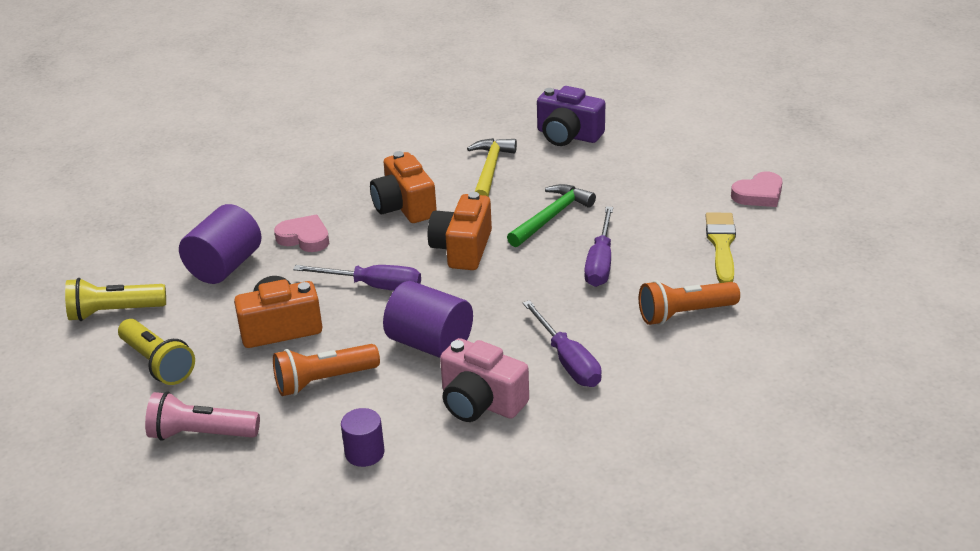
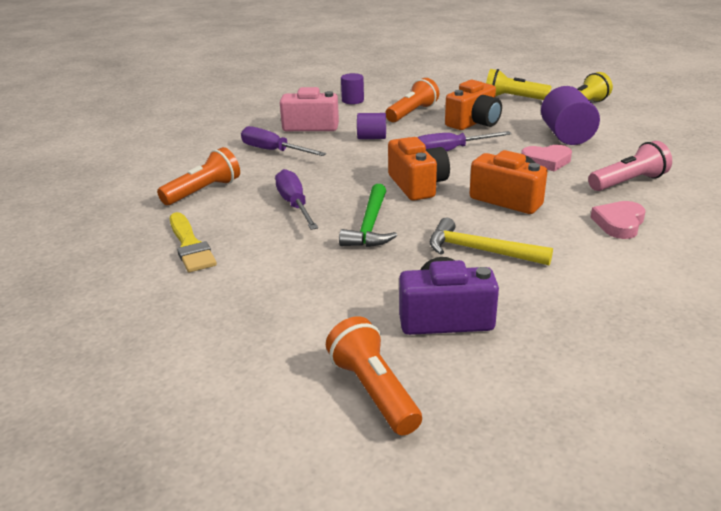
camera: 150 degrees right, 5 degrees down
(201, 434) = (443, 88): pink flashlight -> pink flashlight (628, 182)
(430, 343) = (371, 138): purple cylinder -> purple cylinder, size x0.58
(490, 170) = (480, 250): yellow hammer -> yellow hammer turned 135 degrees clockwise
(646, 113) = (373, 391): none -> orange flashlight
(758, 194) = (163, 308): pink heart -> pink heart (619, 223)

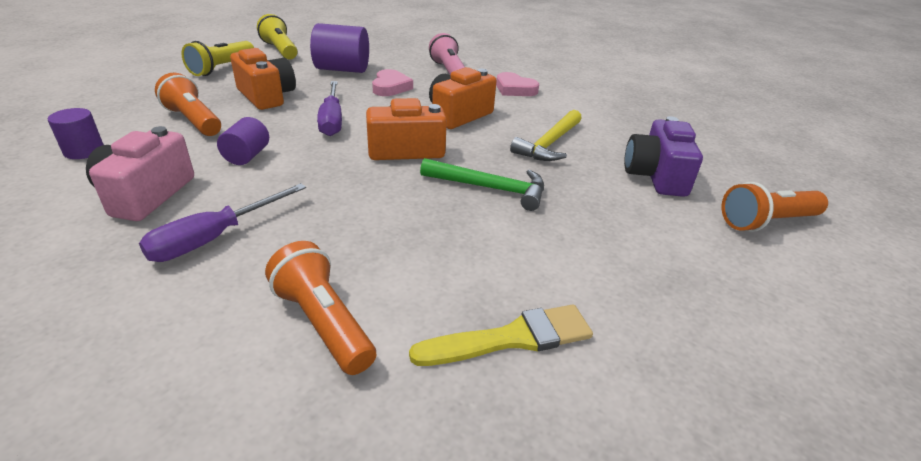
camera: 85 degrees left, 5 degrees up
(294, 205) = (417, 233): purple screwdriver -> none

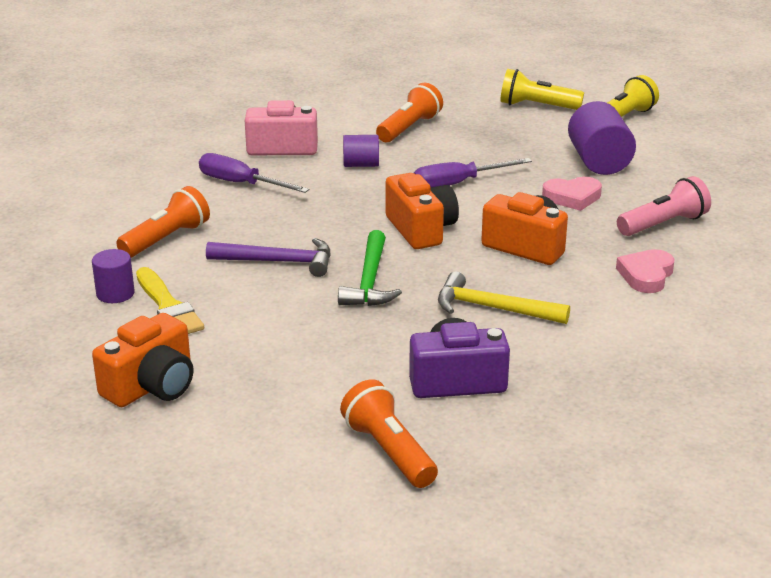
camera: 80 degrees right, 5 degrees down
(84, 151) = (331, 108): purple cylinder -> purple cylinder (115, 294)
(266, 96) = (487, 143): orange camera -> orange camera (152, 386)
(431, 235) = (278, 262): none -> purple hammer

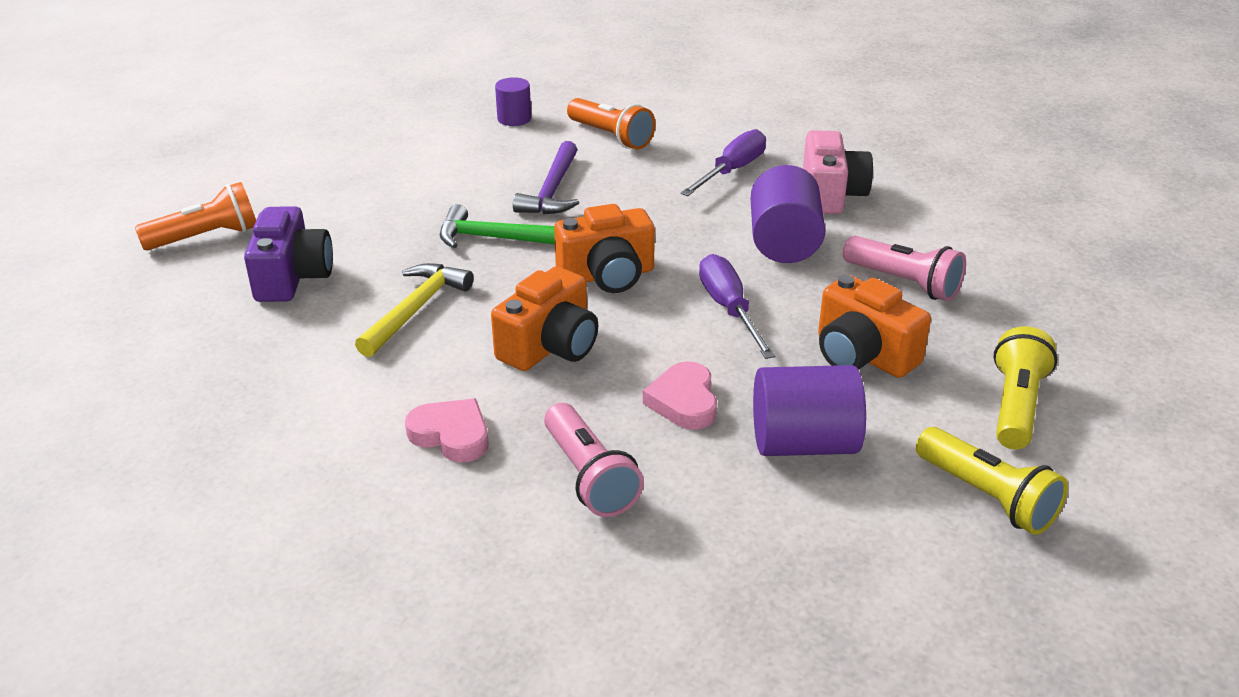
camera: 95 degrees right, 5 degrees up
(152, 386) = (361, 138): orange camera -> orange camera (862, 355)
(168, 307) = (483, 141): yellow brush -> none
(361, 165) = (784, 243): purple cylinder -> purple cylinder, size x1.71
(409, 128) = (904, 283): orange flashlight -> pink flashlight

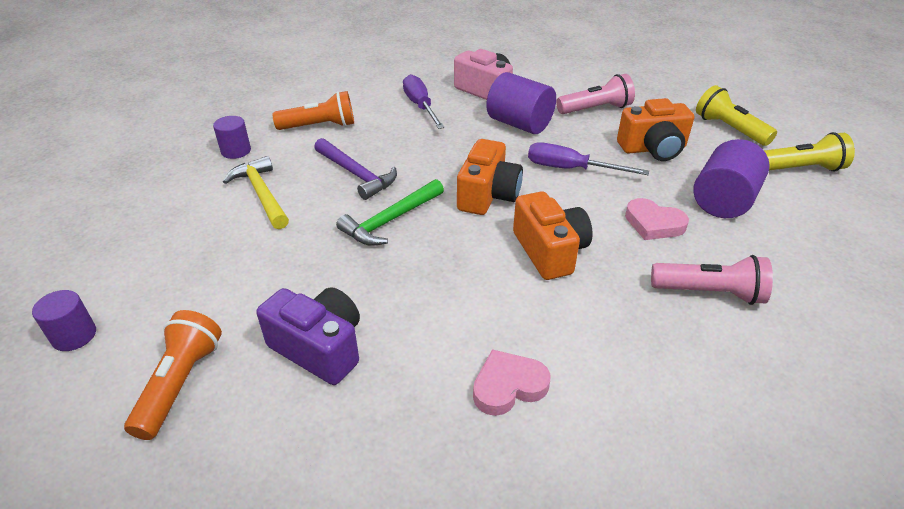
camera: 55 degrees left, 5 degrees up
(218, 174) = (74, 336): none -> purple cylinder
(416, 309) = (442, 295): yellow hammer -> yellow hammer (262, 194)
(451, 435) = (622, 338): pink heart -> pink heart (508, 386)

